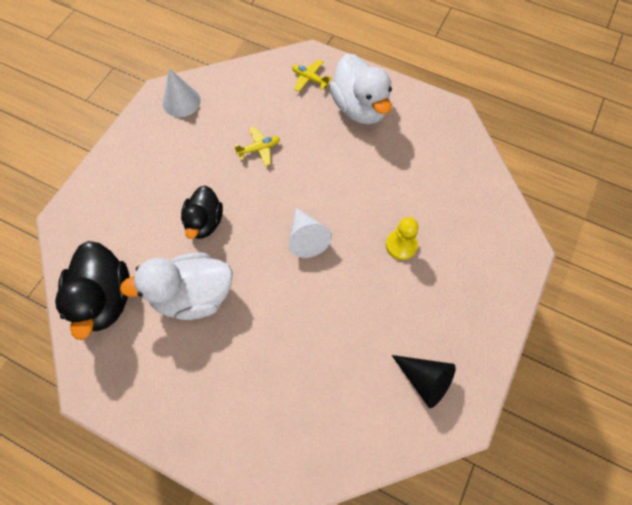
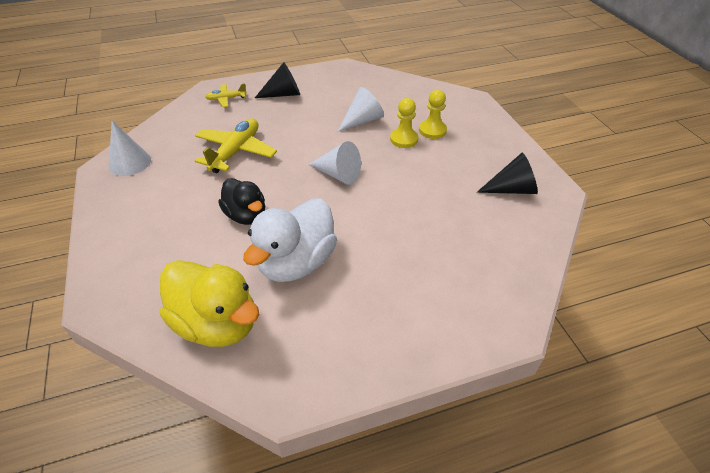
camera: 45 degrees left, 20 degrees down
(105, 299) = (217, 323): black duck -> yellow duck
(259, 149) = (236, 152): yellow plane -> yellow plane, size x1.84
(360, 108) = (283, 94): white duck -> black cone
(391, 194) = (362, 121): none -> white cone
(438, 256) = (432, 130): none -> yellow pawn

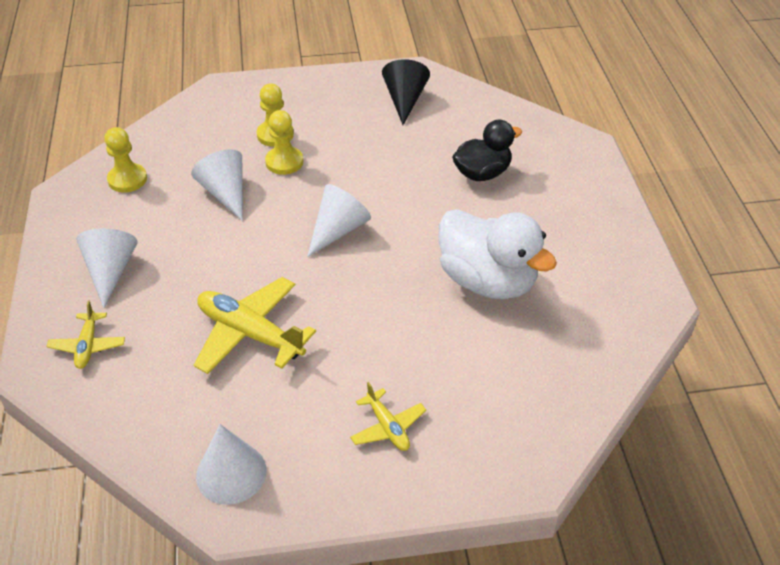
camera: 80 degrees left, 0 degrees up
(153, 222) = (387, 427): none -> yellow plane
(217, 323) = (569, 352): yellow duck -> none
(246, 215) = (397, 324): black duck -> black duck (482, 173)
(283, 94) = (110, 271): black cone -> white cone
(363, 84) = (127, 179): none -> yellow pawn

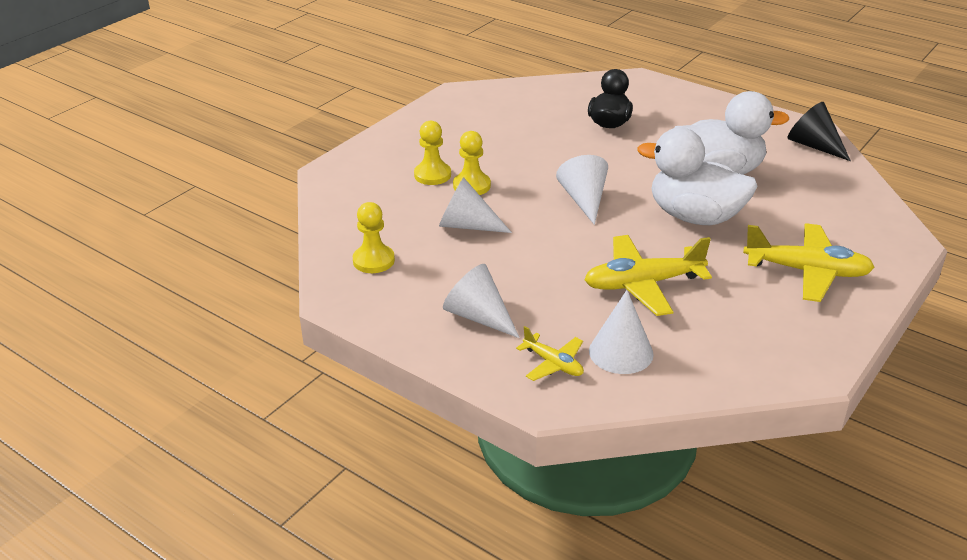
camera: 45 degrees left, 10 degrees down
(231, 473) = (776, 354): white cone -> white cone (621, 352)
(387, 427) = (807, 271): yellow plane -> yellow plane, size x1.84
(393, 307) = (695, 217): none -> white duck
(405, 100) = (483, 111): black cone -> black cone (814, 145)

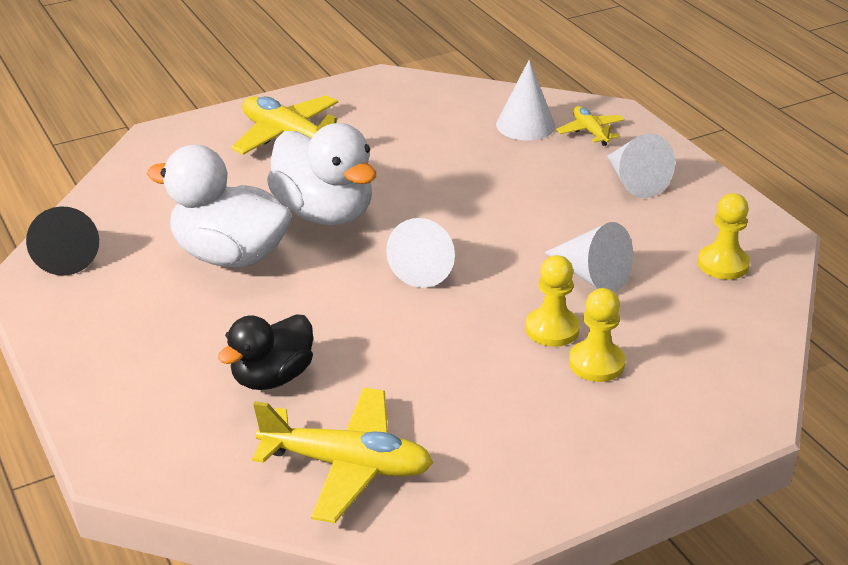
camera: 155 degrees left, 0 degrees up
(643, 284) = (452, 167): yellow plane -> yellow plane (347, 465)

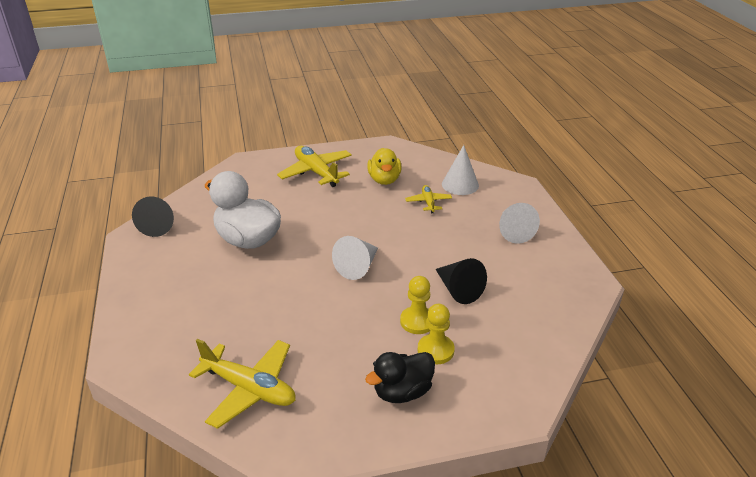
camera: 15 degrees right, 0 degrees up
(272, 377) = (234, 321): black duck -> black duck (402, 392)
(324, 213) = (314, 222): white duck -> none
(404, 134) = (384, 180): none -> yellow duck
(590, 132) = (499, 195): yellow plane -> yellow plane (428, 202)
(591, 276) = (458, 290): white cone -> black cone
(723, 264) = (548, 297): yellow pawn -> none

